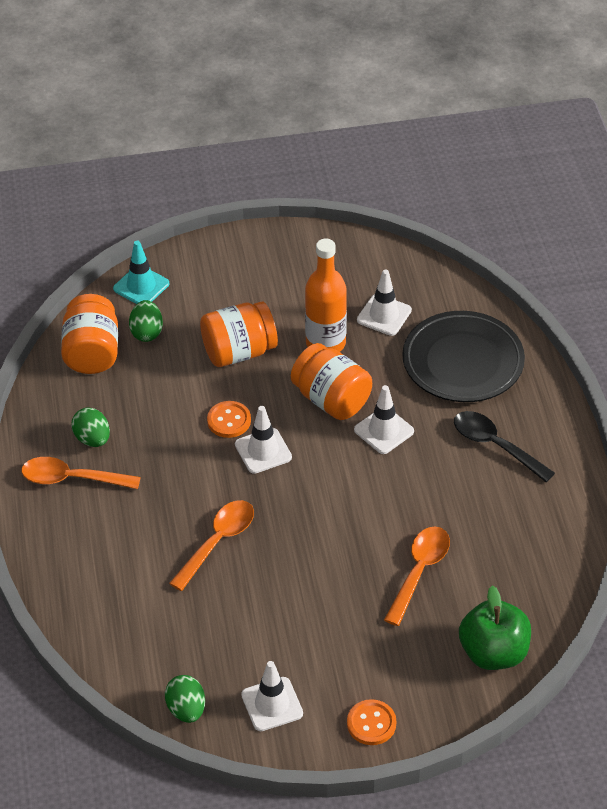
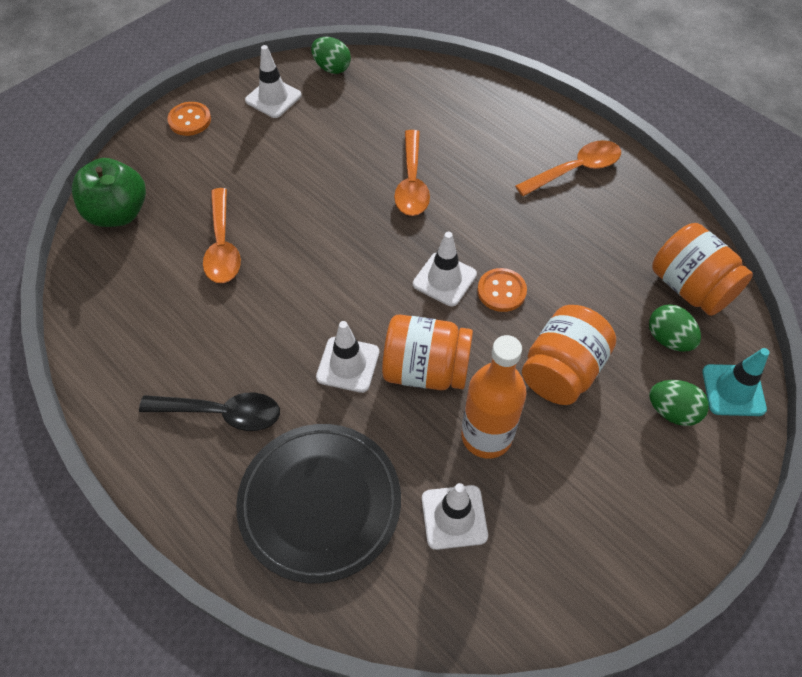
camera: 145 degrees right, 10 degrees up
(92, 439) = (597, 209): green egg -> green egg (672, 411)

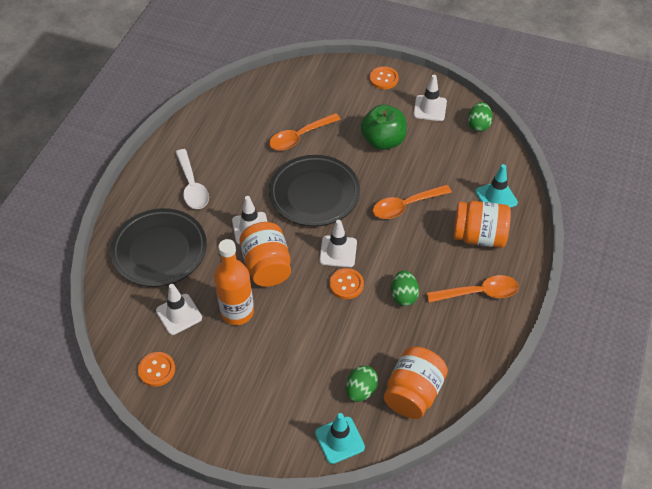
camera: 65 degrees right, 5 degrees down
(118, 213) = (295, 82): green apple -> green apple (383, 141)
(222, 413) = (192, 186): black spoon -> white spoon
(334, 268) = (314, 194): none -> black plate
(448, 98) = (496, 197): none -> turquoise traffic cone
(542, 585) = (157, 370): none -> orange button
(562, 370) = (303, 336): orange jar -> orange jar (479, 236)
(575, 170) = (479, 293): orange spoon -> orange spoon turned 45 degrees counterclockwise
(672, 411) = (304, 407): green egg -> green egg (403, 296)

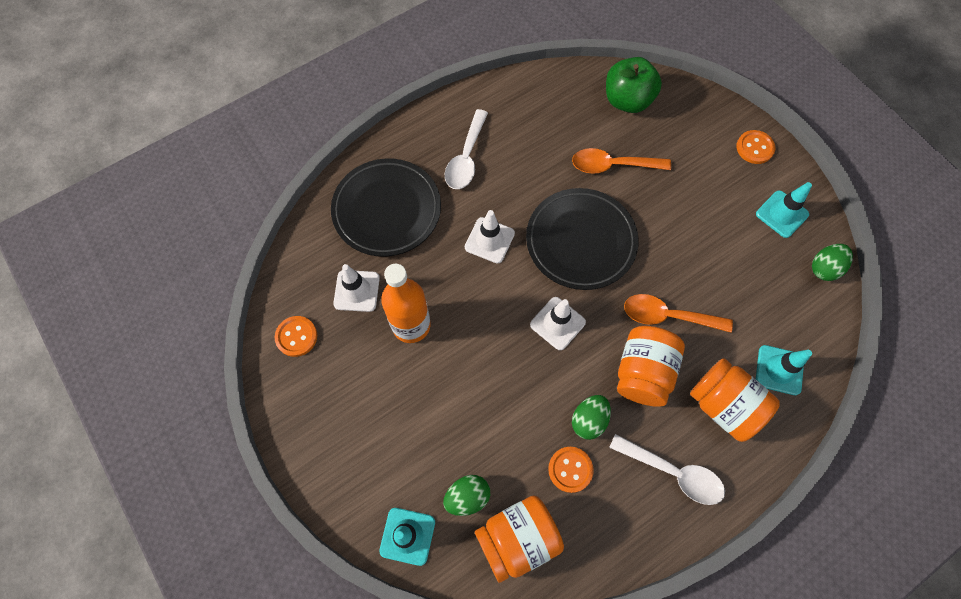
camera: 35 degrees right, 15 degrees up
(267, 266) = (475, 293): orange jar -> orange jar (643, 372)
(346, 284) = (539, 367): orange button -> orange button (570, 469)
(383, 141) = (699, 223): green apple -> green apple (627, 100)
(430, 108) = (782, 214): white traffic cone -> turquoise traffic cone
(479, 293) = (673, 473): orange spoon -> white spoon

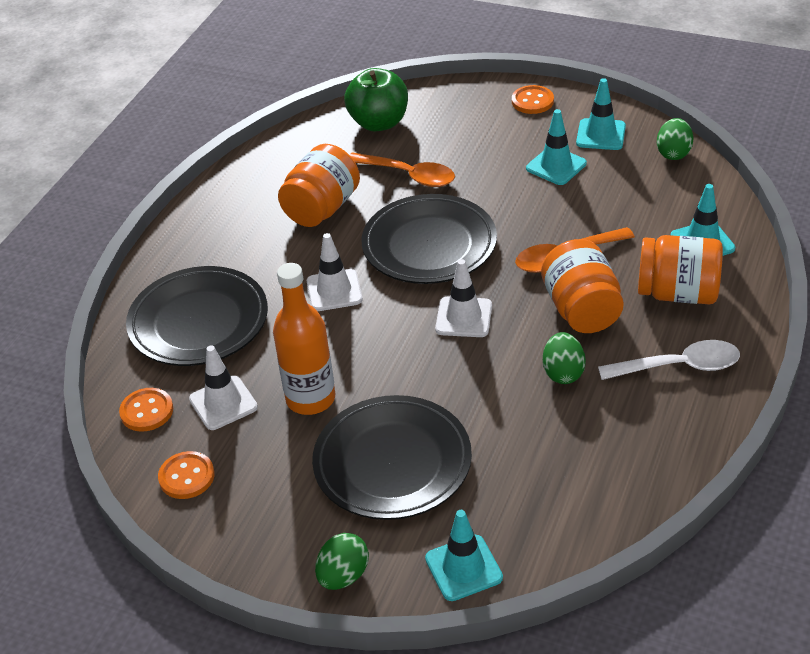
camera: 30 degrees left, 25 degrees down
(424, 417) = (392, 463): none -> black plate
(466, 158) = (250, 240): white spoon -> none
(467, 497) = (497, 500): green egg -> green egg (343, 576)
(517, 539) = (579, 502): orange jar -> orange jar (322, 208)
(570, 469) = (580, 419): orange button -> orange button (147, 411)
(612, 165) = (408, 175): orange spoon -> orange spoon turned 120 degrees counterclockwise
(725, 224) = (556, 166): none -> turquoise traffic cone

